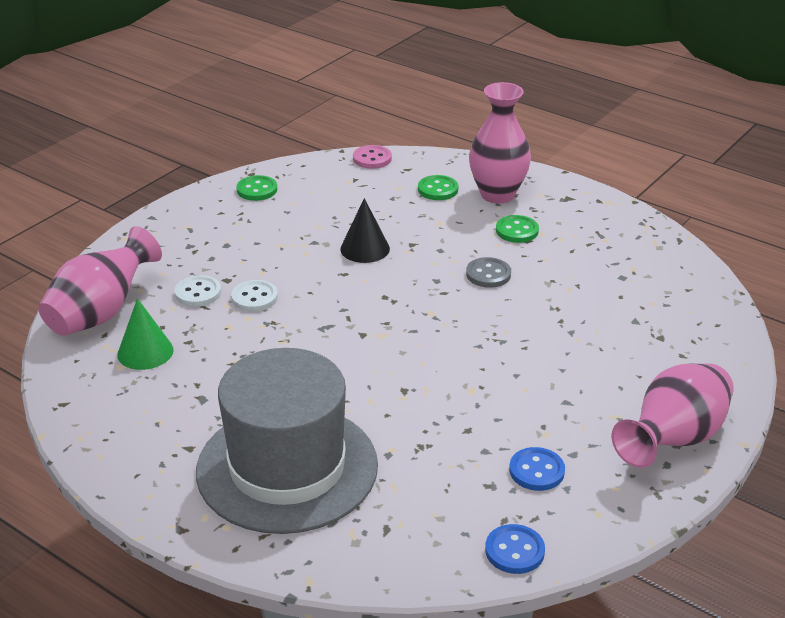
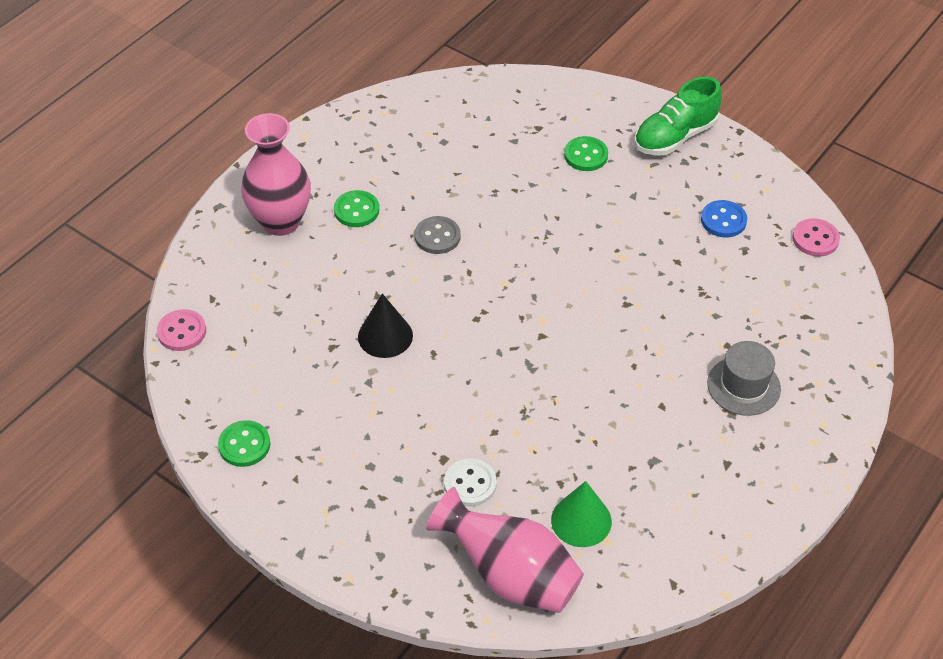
camera: 90 degrees left, 15 degrees up
(254, 298) = (479, 430): white button -> none
(287, 468) = (743, 386): grey hat -> grey hat, size x0.44
(438, 189) = (264, 271): green button -> green button (586, 155)
(514, 551) = (815, 239): blue button -> pink button
(673, 440) = (675, 137): pink vase -> green shoe

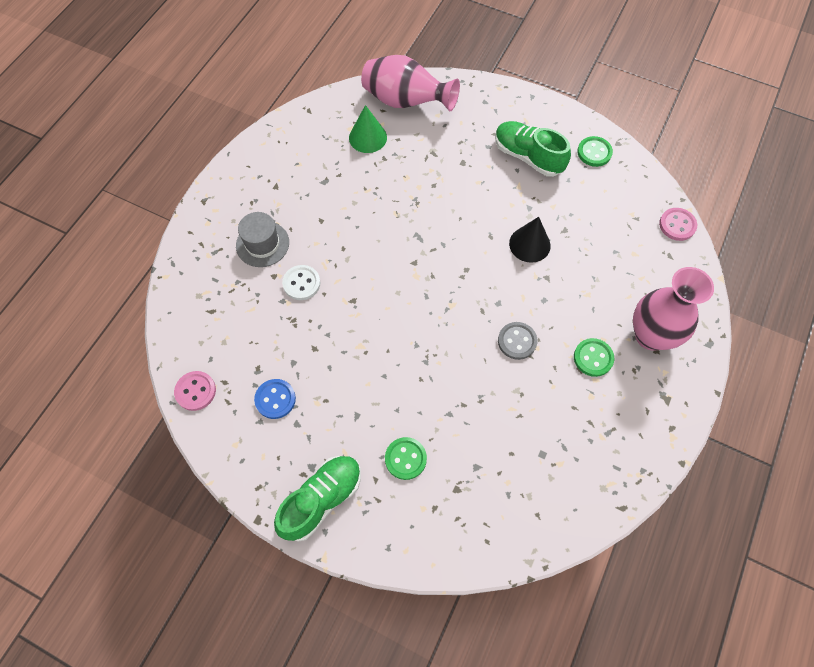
camera: 170 degrees right, 15 degrees up
(344, 453) = (528, 157): none -> green shoe
(470, 484) = (441, 149): white button -> white button (301, 283)

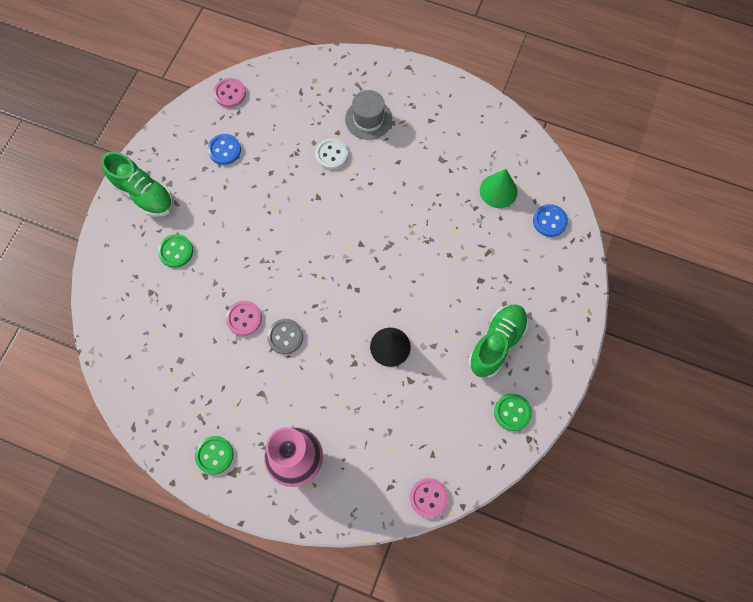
camera: 85 degrees right, 5 degrees up
(405, 101) = (549, 221): pink vase -> blue button
(494, 383) = (244, 318): none -> pink button
(593, 358) = (271, 405): green button -> green button (214, 455)

